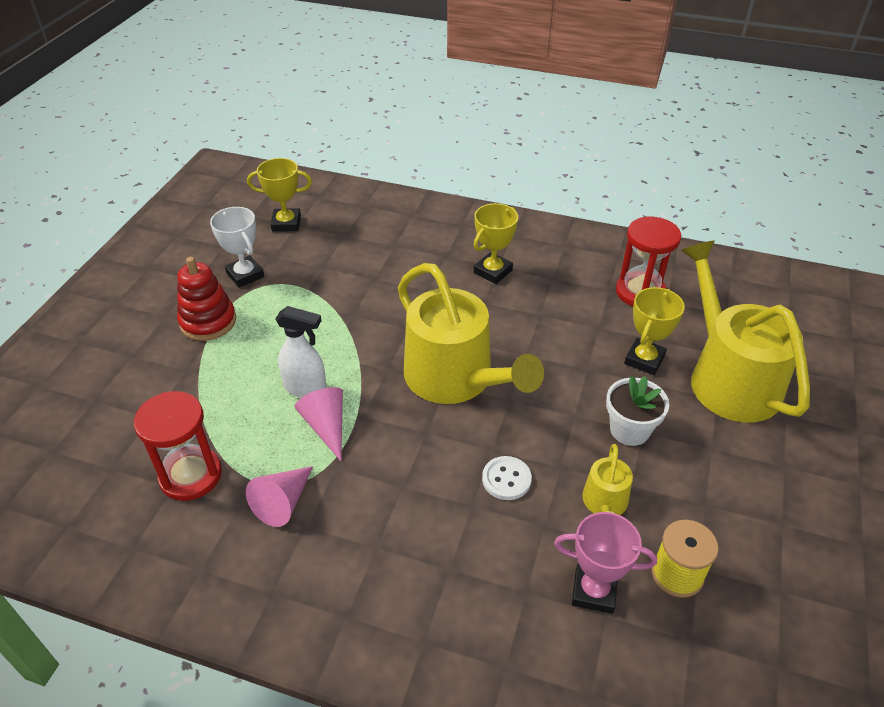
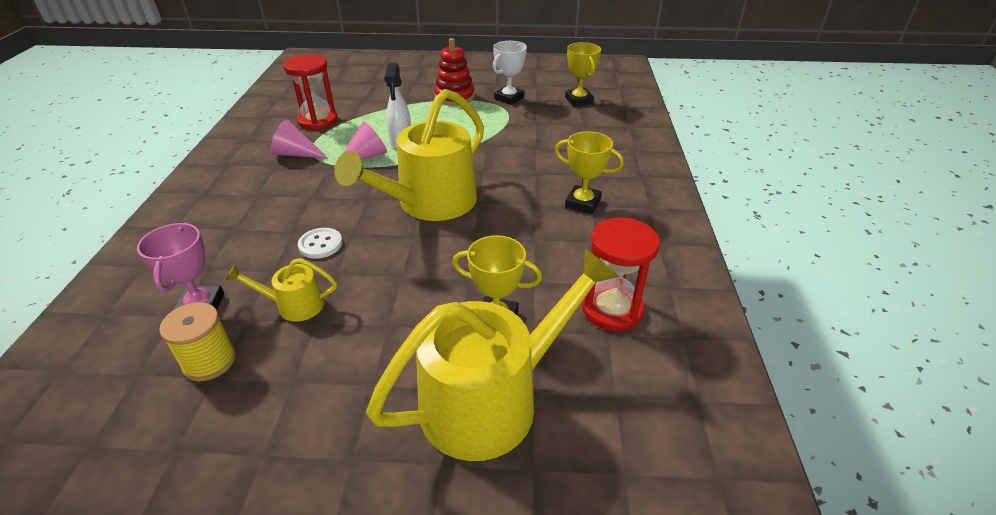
camera: 75 degrees right, 5 degrees down
(629, 430) = (389, 315): white flower pot -> none

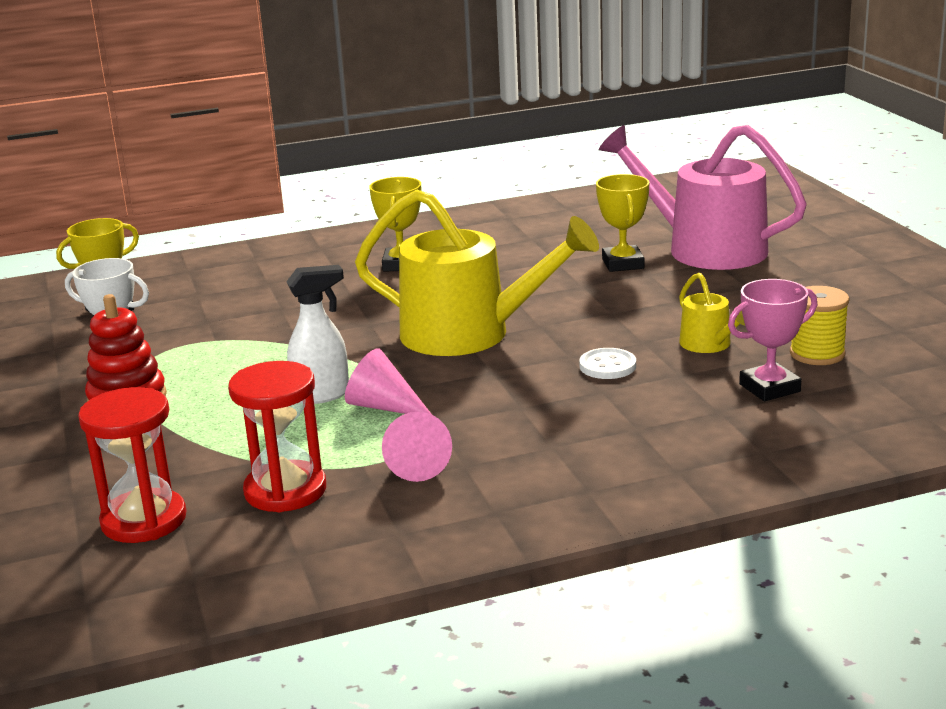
camera: 110 degrees left, 15 degrees down
(491, 399) = (705, 249): yellow watering can -> pink watering can
(612, 309) = (561, 231): red hourglass -> red hourglass (144, 520)

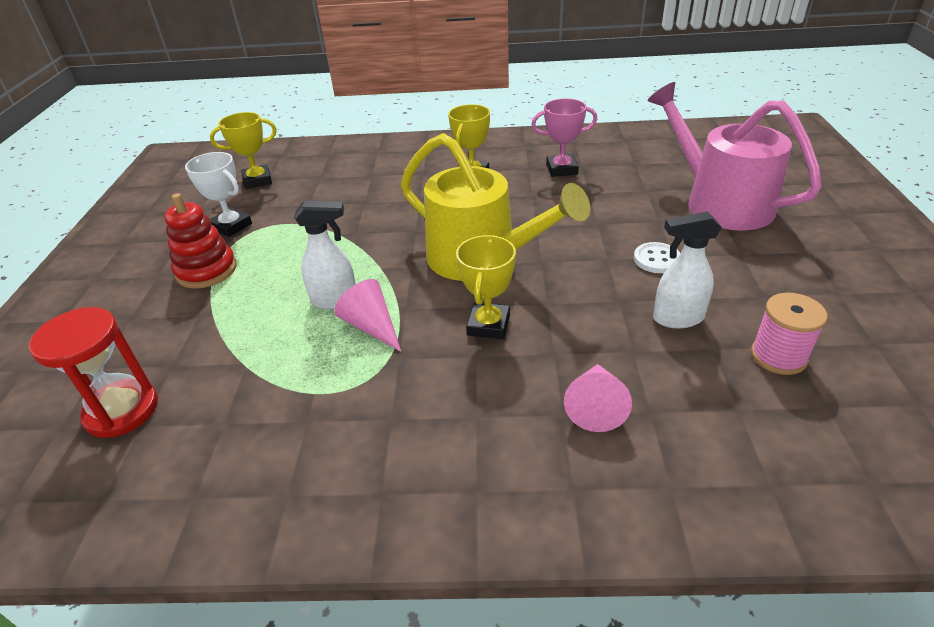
camera: 20 degrees right, 15 degrees up
(285, 490) = (239, 407): red hourglass -> none
(417, 463) = (355, 404): pink cone -> pink cone (595, 406)
(607, 366) = (574, 323): white button -> white button (656, 259)
(623, 264) = (642, 206): yellow trophy -> yellow trophy (488, 325)
(709, 345) = (677, 318): yellow watering can -> white spray bottle
(769, 388) = (713, 392): pink trophy -> pink trophy (561, 169)
(817, 354) = (778, 356): yellow spool -> pink spool

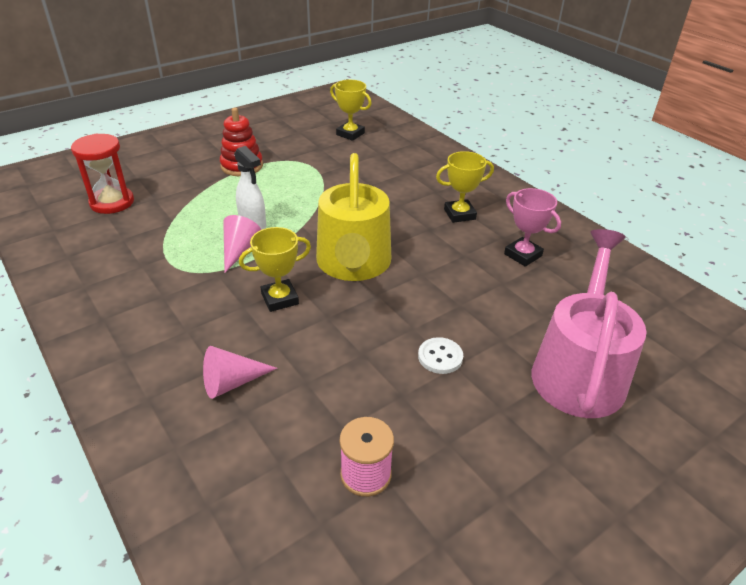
camera: 50 degrees right, 0 degrees up
(231, 226) = (292, 151): white trophy -> none
(677, 318) = (367, 395): white spray bottle -> none

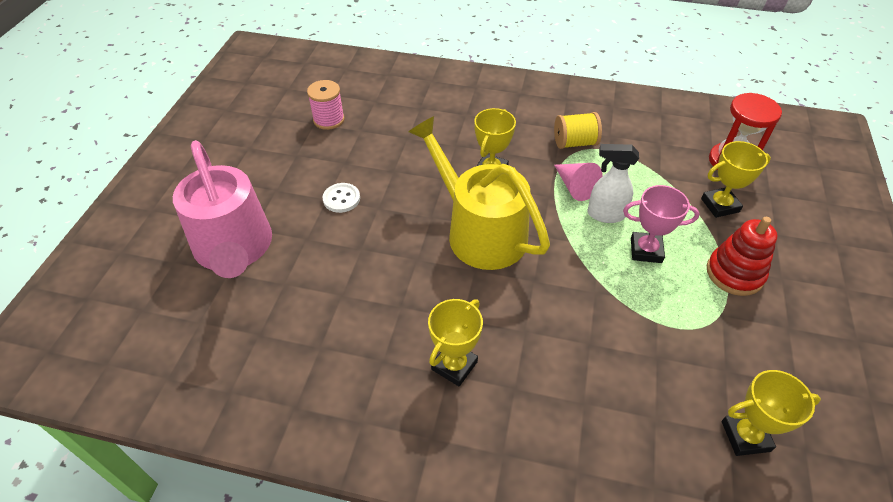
camera: 140 degrees right, 10 degrees up
(177, 190) = (720, 205): none -> yellow trophy
(177, 278) = (575, 143): none -> yellow spool
(232, 382) = (446, 115): pink cone -> none
(523, 255) = (345, 347): pink trophy -> pink trophy (646, 250)

